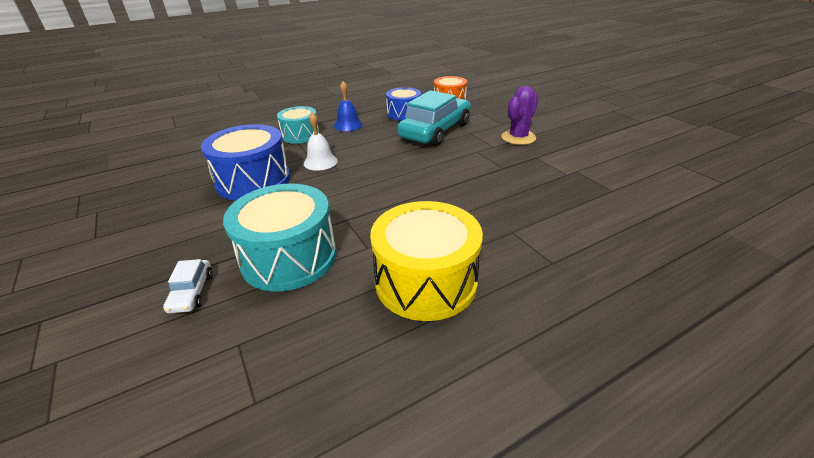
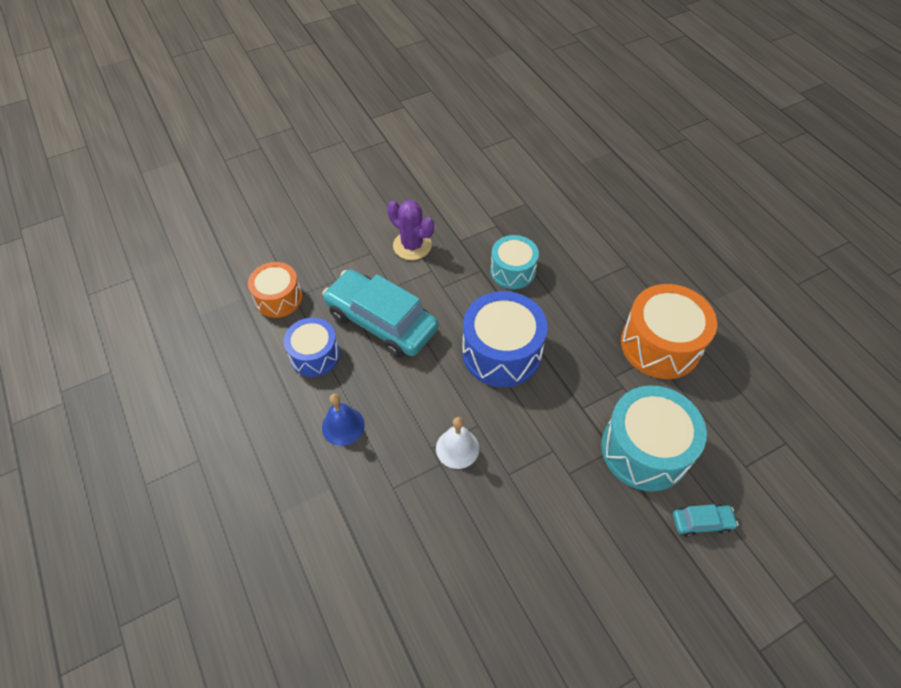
camera: 90 degrees left, 20 degrees up
(192, 292) = (701, 522): white car -> turquoise car
(253, 181) = (503, 521): blue drum -> blue drum (501, 352)
(300, 135) = (369, 488): turquoise drum -> turquoise drum (512, 271)
(426, 281) = (660, 345): yellow drum -> orange drum

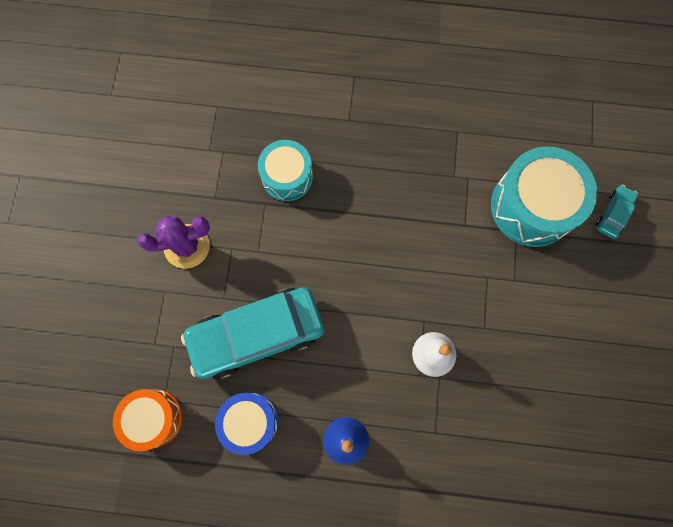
camera: 55 degrees left, 20 degrees up
(501, 352) = (367, 250): blue drum -> none
(660, 345) = (450, 117): orange drum -> none

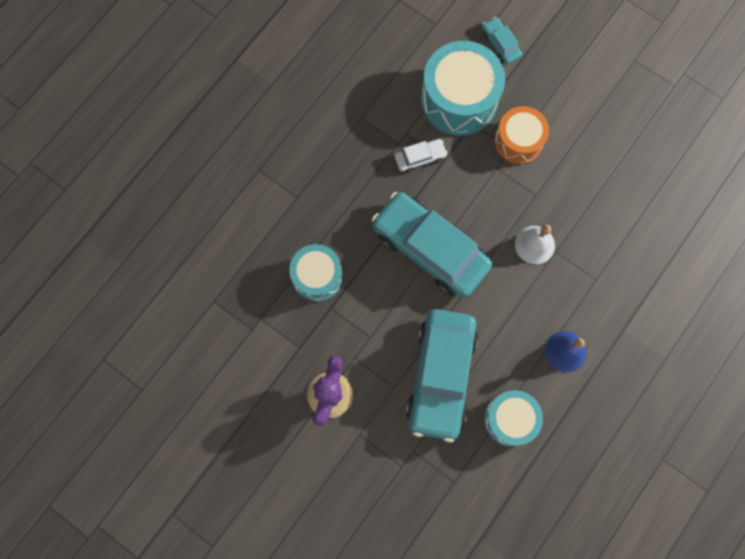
camera: 60 degrees left, 0 degrees up
(154, 418) = (464, 498): orange drum -> orange drum (518, 141)
(250, 421) = (510, 419): blue drum -> turquoise drum
(370, 259) = (430, 249): none -> turquoise car
(452, 203) = (420, 158): none -> white car

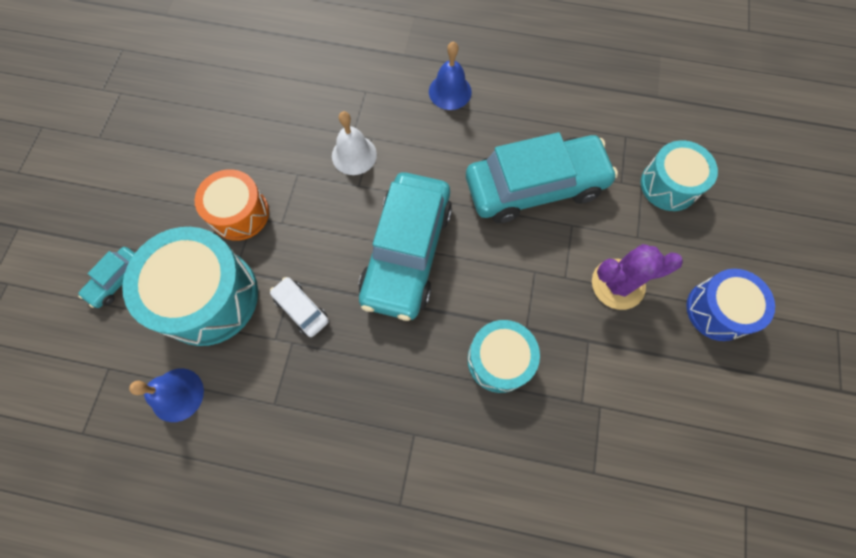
camera: 115 degrees left, 5 degrees down
(273, 460) = (717, 310): none -> blue drum
(397, 60) = (177, 394): none -> blue bell
(510, 419) = (540, 113): turquoise drum -> turquoise drum (669, 185)

